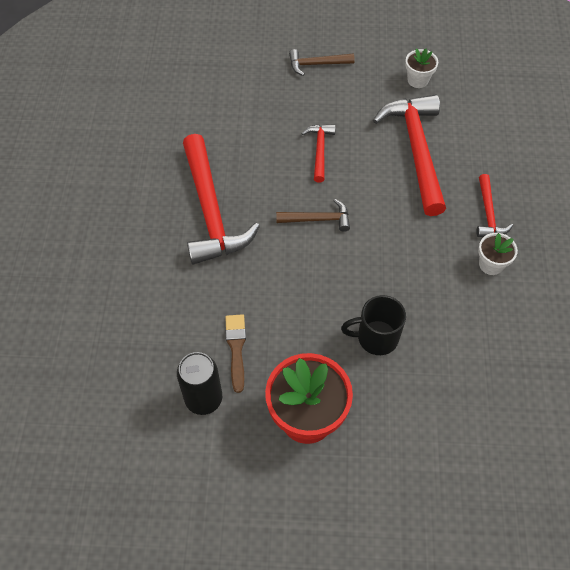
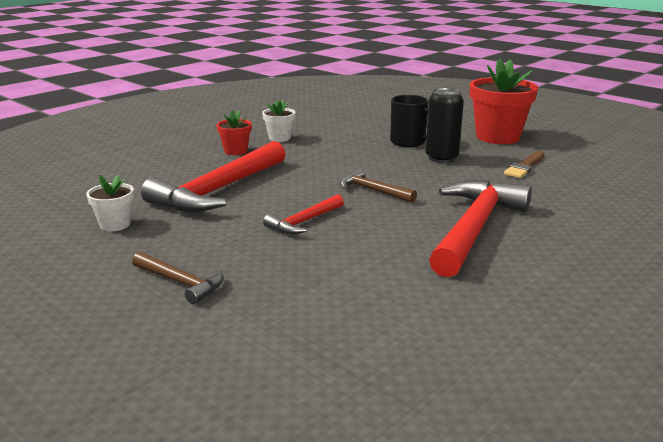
camera: 140 degrees left, 35 degrees down
(203, 399) = (572, 160): black can -> black can (441, 158)
(488, 213) = (235, 151): red hammer -> red flower pot

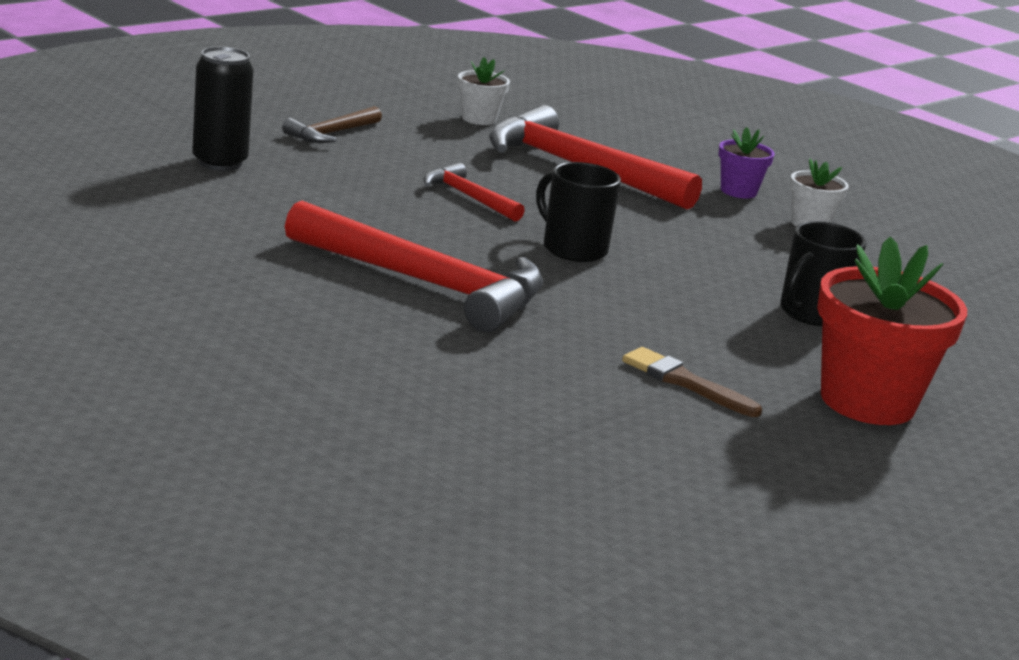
camera: 90 degrees right, 0 degrees up
(235, 151) = (738, 191): red flower pot -> purple flower pot
(373, 190) = (573, 249): brown hammer -> black mug
(441, 158) = (725, 323): black can -> black can (220, 162)

